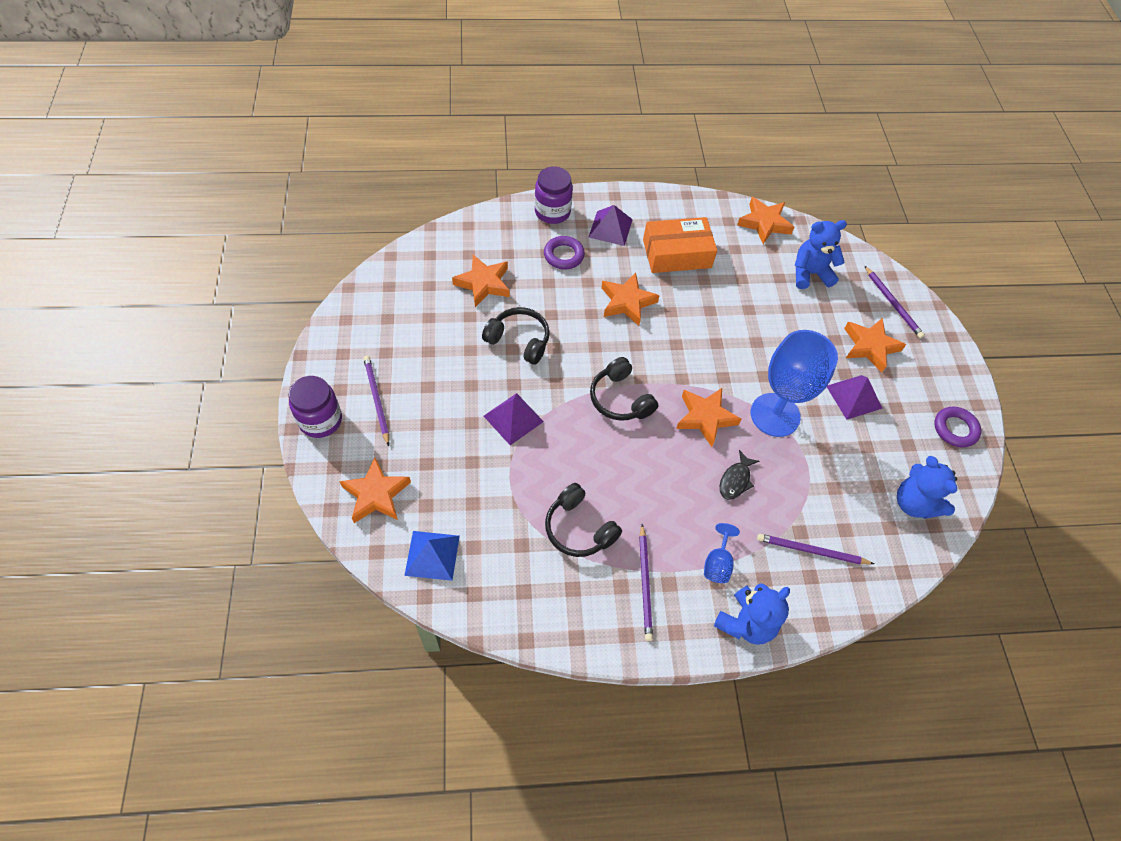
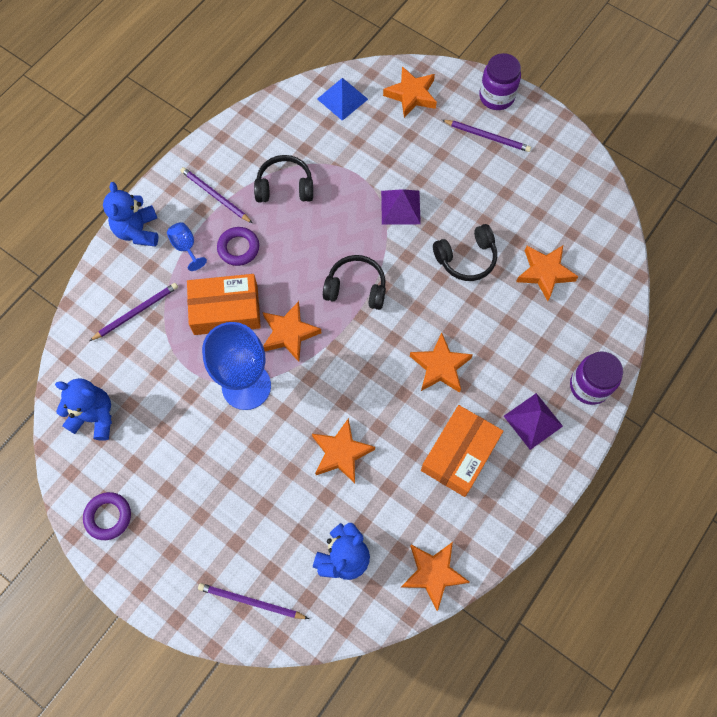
camera: 135 degrees right, 10 degrees up
(563, 255) = (529, 356): purple ring -> purple ring (238, 248)
(735, 480) = (226, 310): black fish -> orange box
(854, 397) = (205, 464): purple pyramid -> none
(870, 346) = (232, 529): orange star -> orange star (341, 453)

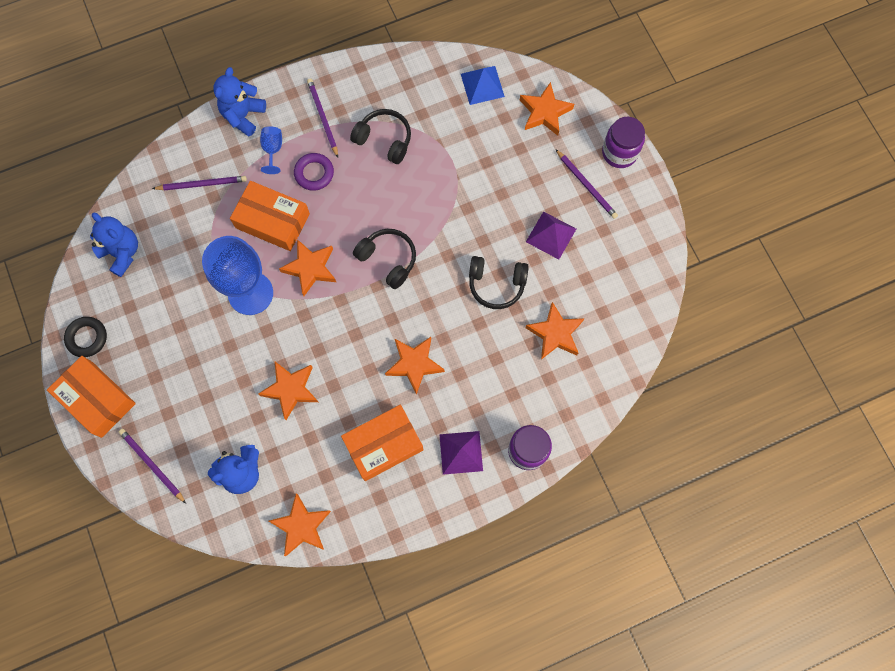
camera: 30 degrees right, 5 degrees up
(108, 517) = (87, 338): purple ring -> black ring
(155, 570) = (96, 399): none -> orange box
(400, 207) = (470, 209): purple pyramid -> purple pyramid (551, 235)

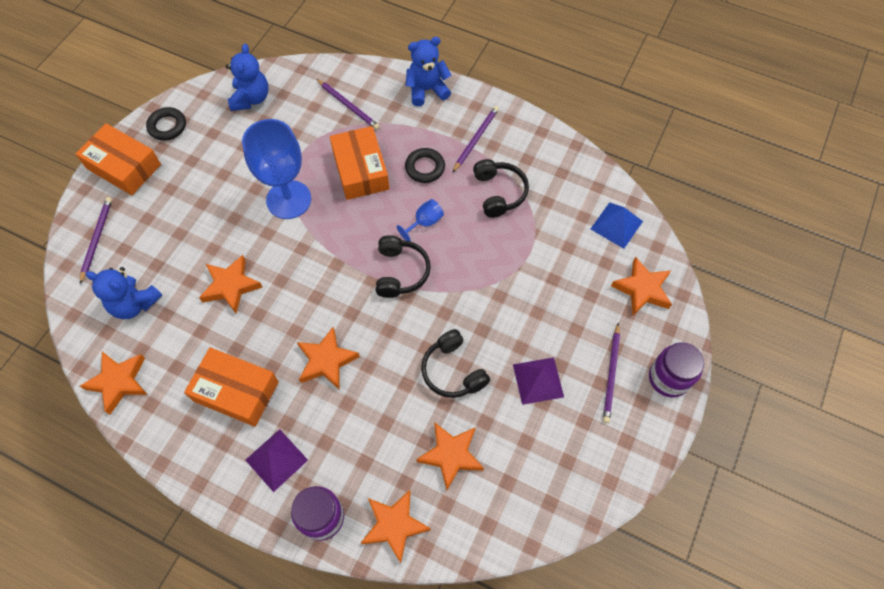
camera: 50 degrees right, 10 degrees down
(96, 399) = (124, 166): orange box -> orange box turned 60 degrees counterclockwise
(273, 150) = (418, 128): blue goblet -> blue goblet (424, 222)
(310, 268) = (344, 224): orange star -> orange star (394, 525)
(314, 173) = (425, 168): purple ring -> black ring

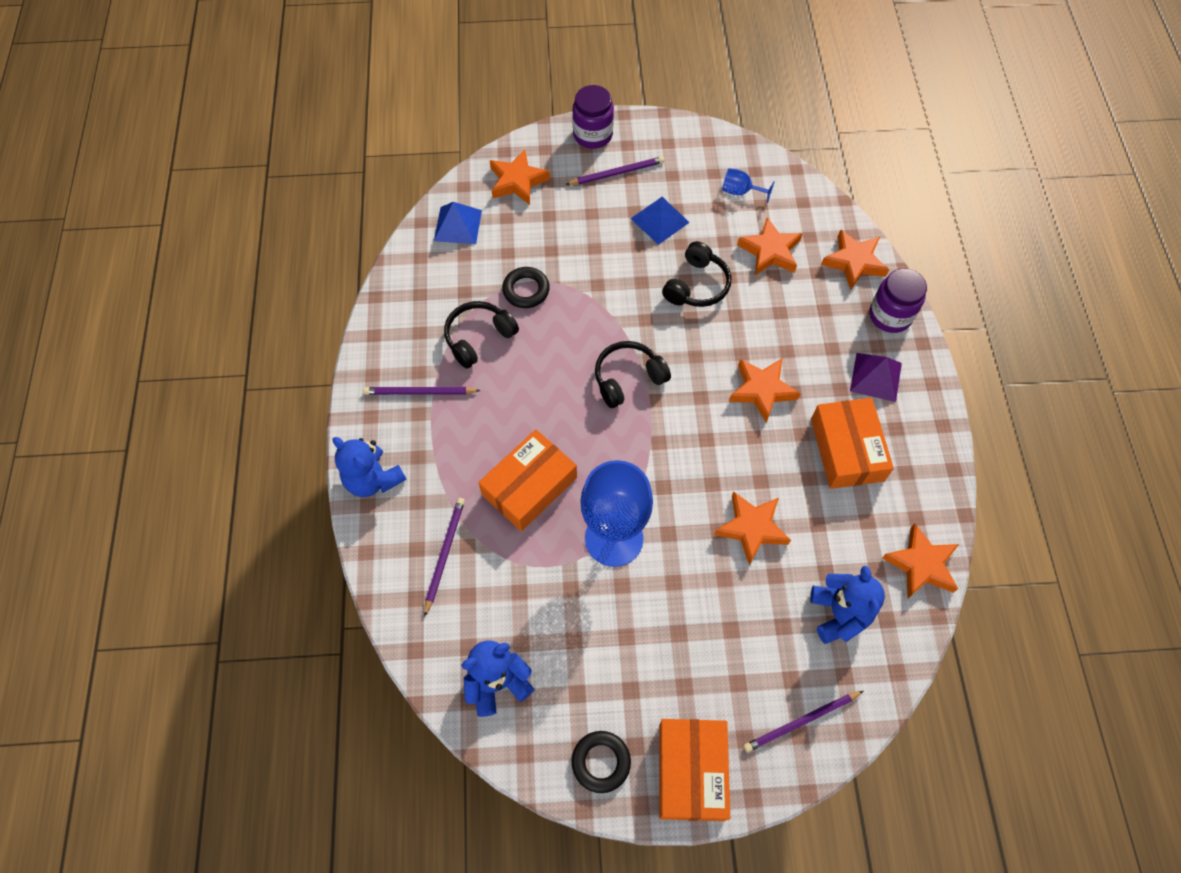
camera: 120 degrees left, 0 degrees up
(424, 222) = (557, 387): blue goblet -> blue goblet (740, 191)
(425, 168) = (487, 423): black ring -> black ring (526, 290)
(538, 380) = (659, 220): purple pyramid -> blue pyramid

